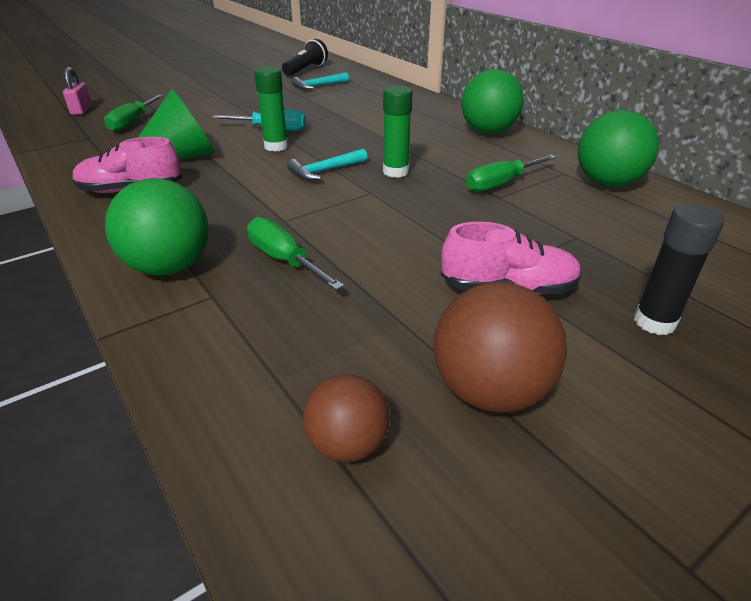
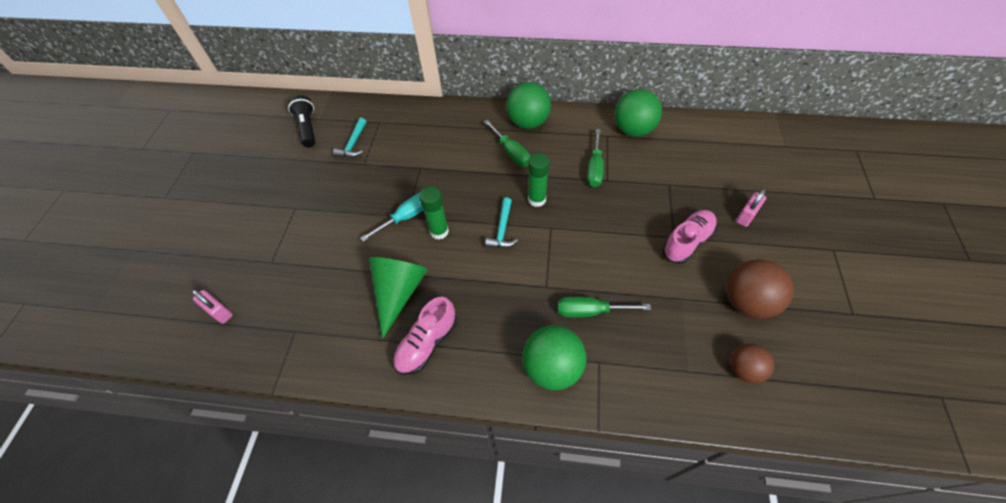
camera: 45 degrees left, 20 degrees up
(133, 122) = (295, 289): green screwdriver -> green screwdriver (511, 152)
(654, 322) = (746, 216): black glue stick -> pink padlock

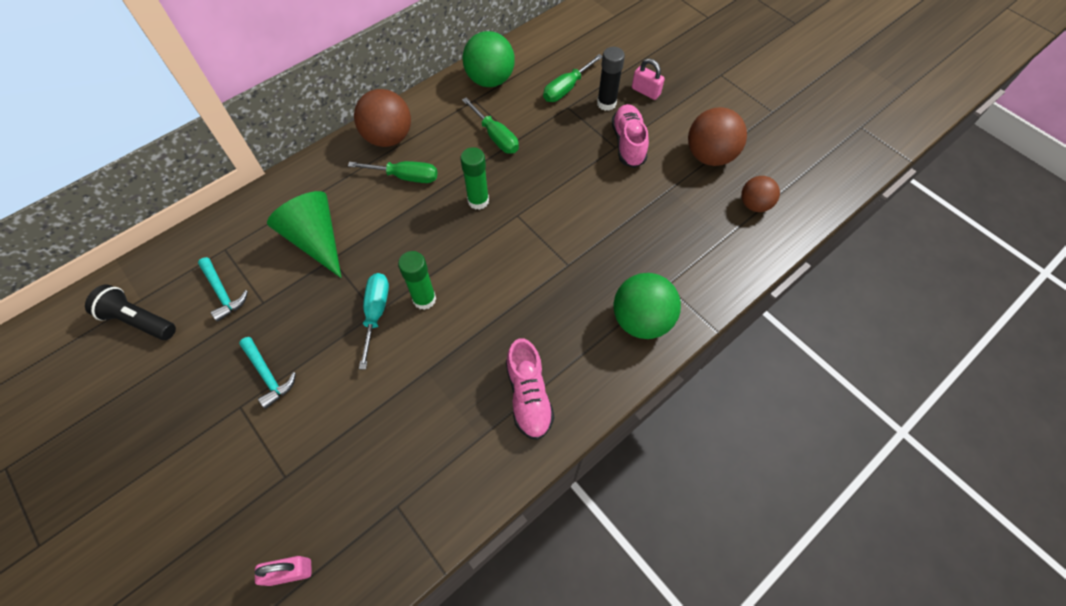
camera: 50 degrees left, 5 degrees up
(398, 292) = (452, 381): green cone -> green cone (316, 239)
(502, 229) = (479, 250): turquoise hammer -> turquoise hammer (268, 375)
(528, 122) = (388, 137): green ball -> brown ball
(590, 311) = (620, 254): green screwdriver -> green screwdriver (566, 88)
(702, 202) = (606, 103): none -> black glue stick
(746, 216) = (645, 91): pink padlock -> pink padlock turned 45 degrees counterclockwise

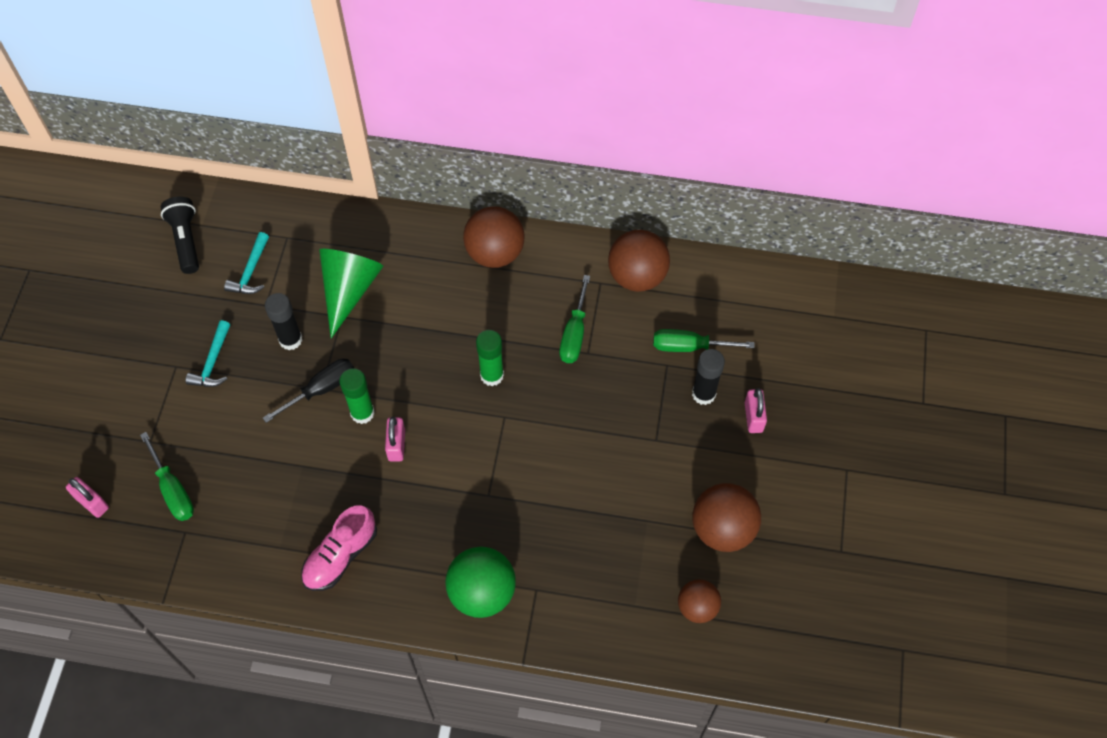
camera: 50 degrees right, 0 degrees up
(312, 305) = (290, 340): none -> black glue stick
(376, 313) = (321, 389): turquoise screwdriver -> black screwdriver
(405, 177) = (466, 300): green screwdriver -> green screwdriver (173, 490)
(473, 295) = (396, 445): none -> pink padlock
(490, 80) = (637, 276): green ball -> brown ball
(628, 143) = (671, 447): pink shoe -> none

